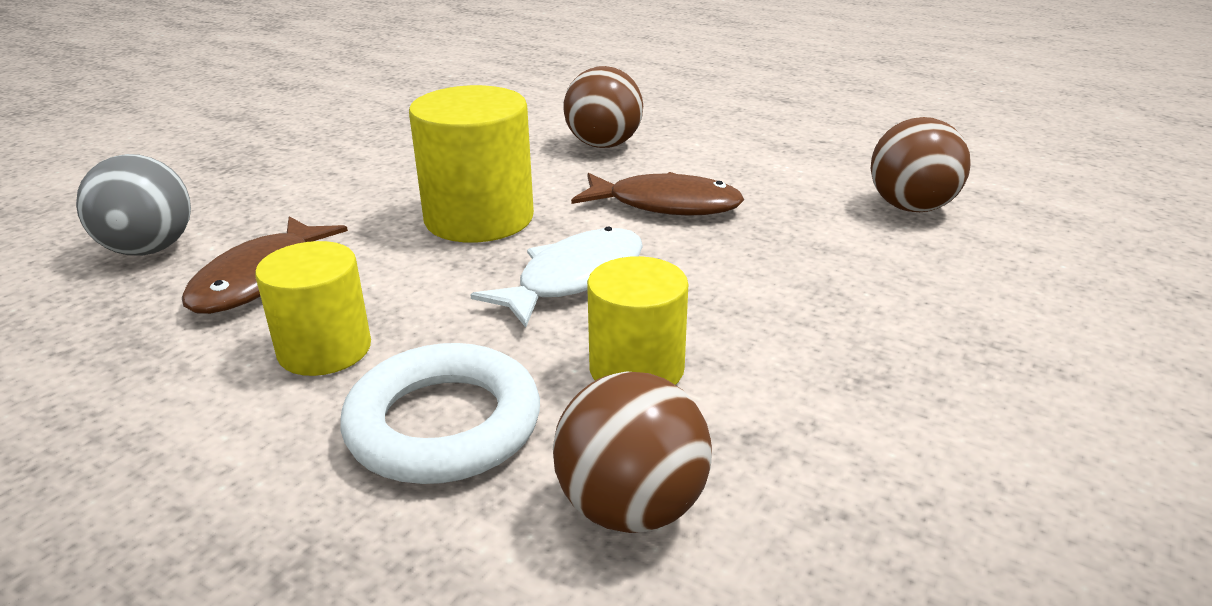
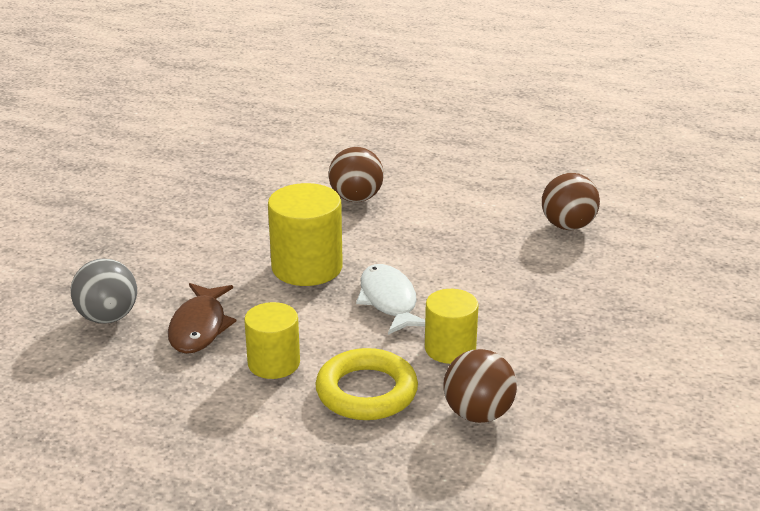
camera: 15 degrees left, 0 degrees up
(444, 424) = (366, 391): white ring -> yellow ring
(573, 279) = (389, 301): white fish -> white fish turned 45 degrees counterclockwise
(665, 205) = (419, 242): brown fish -> none

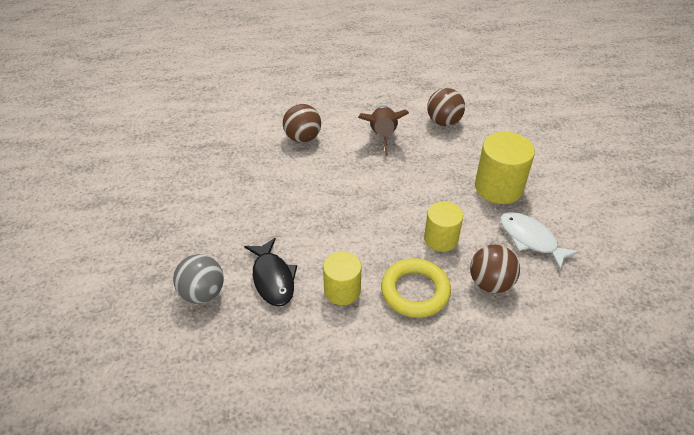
camera: 25 degrees left, 15 degrees up
(199, 327) = (272, 278): brown fish -> black fish
(307, 267) = (309, 204): yellow cylinder -> yellow cylinder (498, 187)
(389, 301) = (379, 214): white fish -> white fish (531, 239)
(465, 221) = (382, 136): none -> brown rocket

